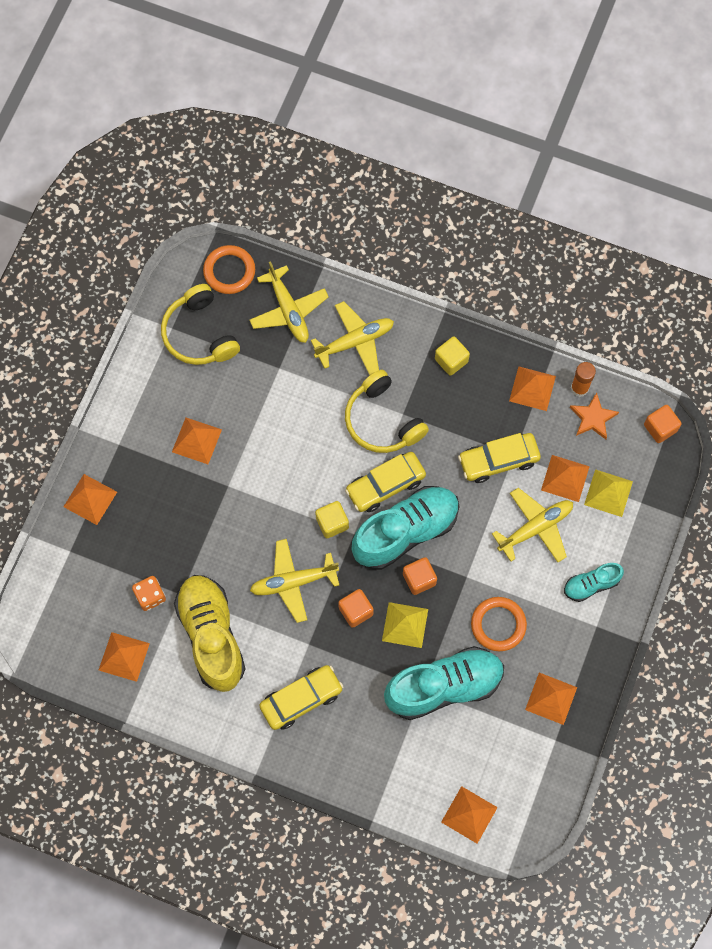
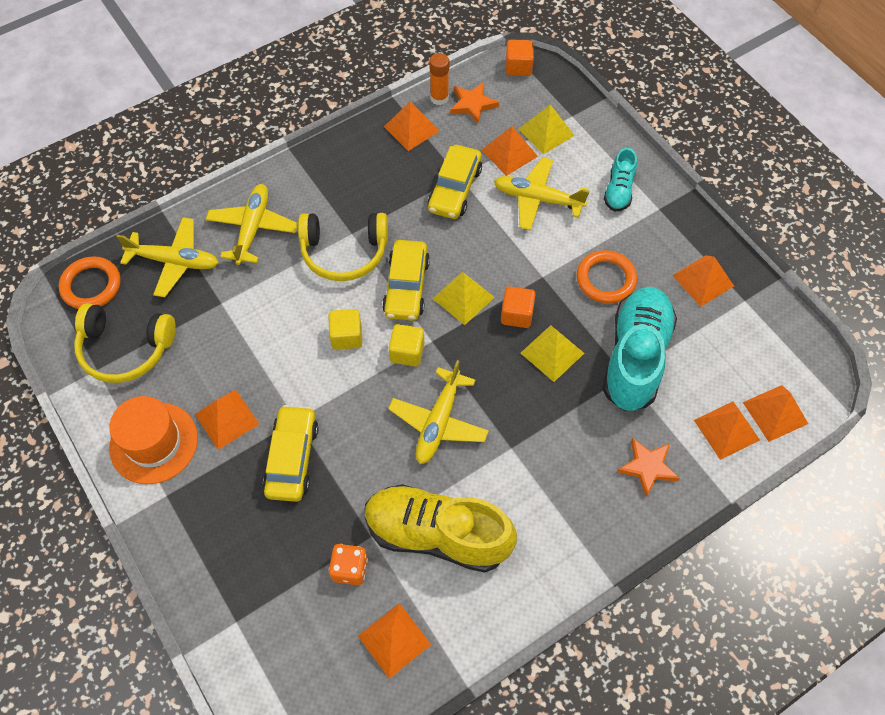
camera: 55 degrees left, 10 degrees down
(90, 499) = (198, 562): orange pyramid -> orange pyramid (726, 430)
(147, 407) = (154, 443): none -> orange hat
(301, 699) = (563, 490): yellow car -> yellow car (292, 458)
(356, 611) = (508, 386): orange cube -> none
(359, 747) = (647, 467): none -> orange star
(405, 532) = (463, 298): turquoise shoe -> yellow pyramid
(451, 360) = (335, 169): yellow cube -> yellow cube (346, 336)
(535, 527) = (537, 199): yellow plane -> yellow plane turned 75 degrees counterclockwise

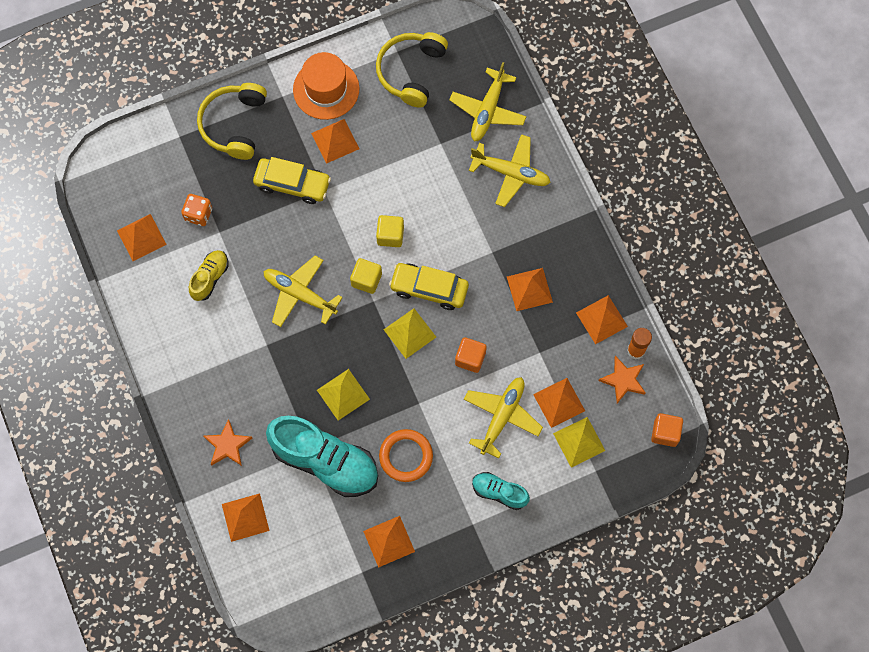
camera: 100 degrees right, 10 degrees up
(91, 286) = (475, 48): orange ring -> none
(344, 252) = (473, 243): yellow headphones -> yellow headphones (234, 124)
(437, 534) = (210, 278): yellow shoe -> yellow shoe, size x0.50
(454, 189) = (525, 346): yellow car -> none
(516, 314) = (385, 373): orange cube -> orange cube (470, 358)
(775, 413) = (251, 562): orange pyramid -> orange pyramid (529, 289)

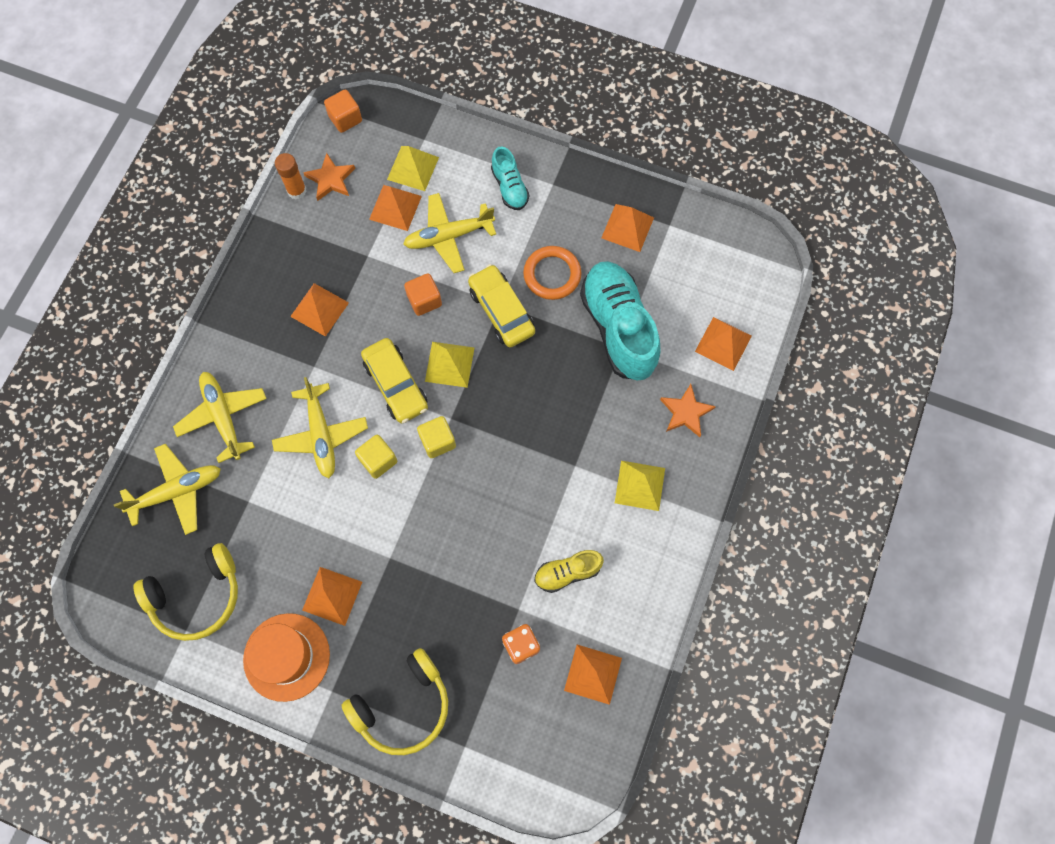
camera: 135 degrees left, 0 degrees up
(292, 184) = (411, 591): yellow car -> yellow car (501, 311)
(299, 294) = (505, 483): yellow plane -> yellow plane (321, 435)
(343, 394) = (553, 366): yellow pyramid -> yellow pyramid (640, 485)
(601, 319) = (293, 236): orange pyramid -> none

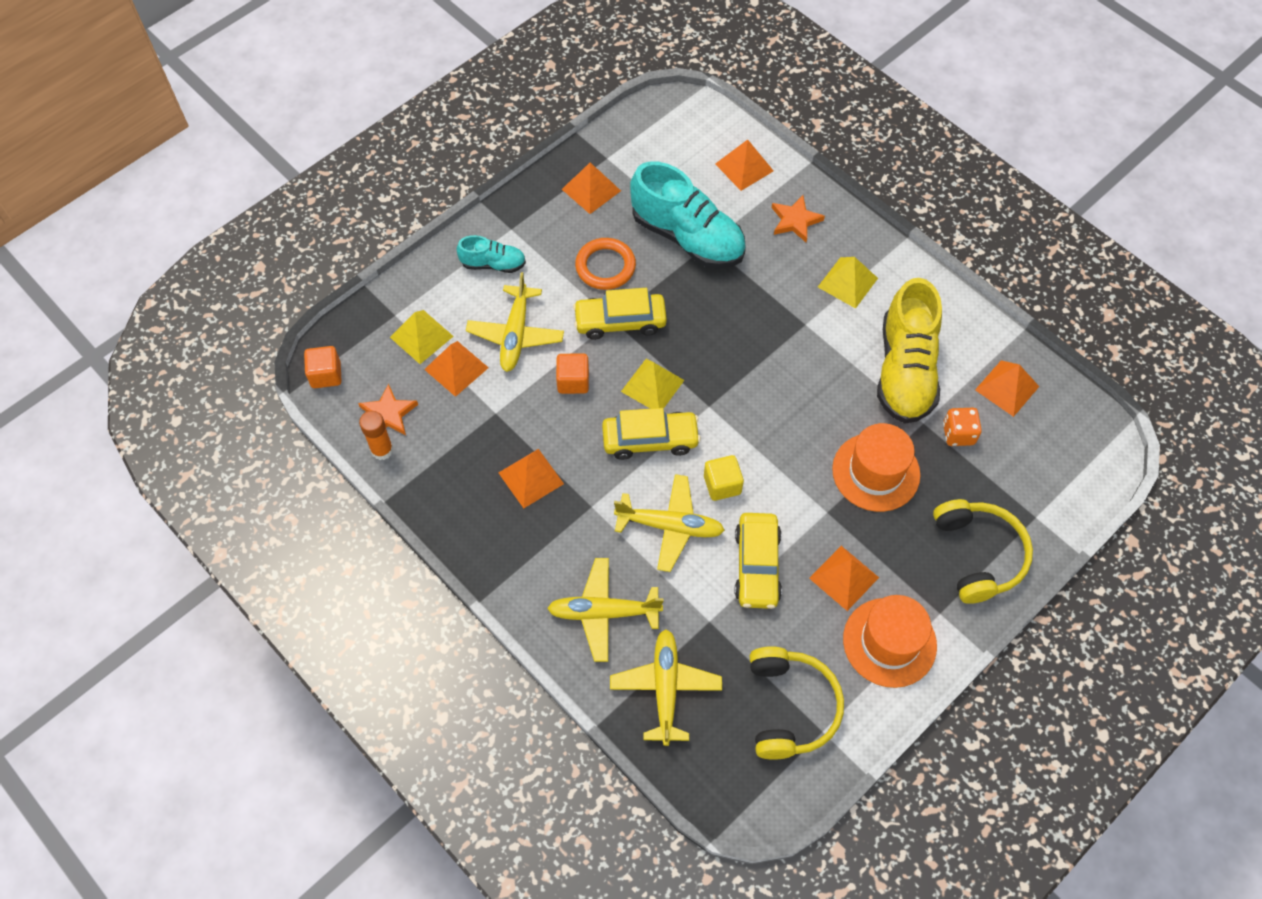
camera: 65 degrees left, 10 degrees down
(313, 519) = (757, 566): none -> yellow car
(437, 441) = (727, 426): yellow cube -> none
(448, 585) = (876, 472): none -> orange hat
(567, 572) = (905, 370): yellow shoe -> yellow shoe, size x1.99
(618, 328) = (687, 237): turquoise shoe -> turquoise shoe turned 150 degrees counterclockwise

